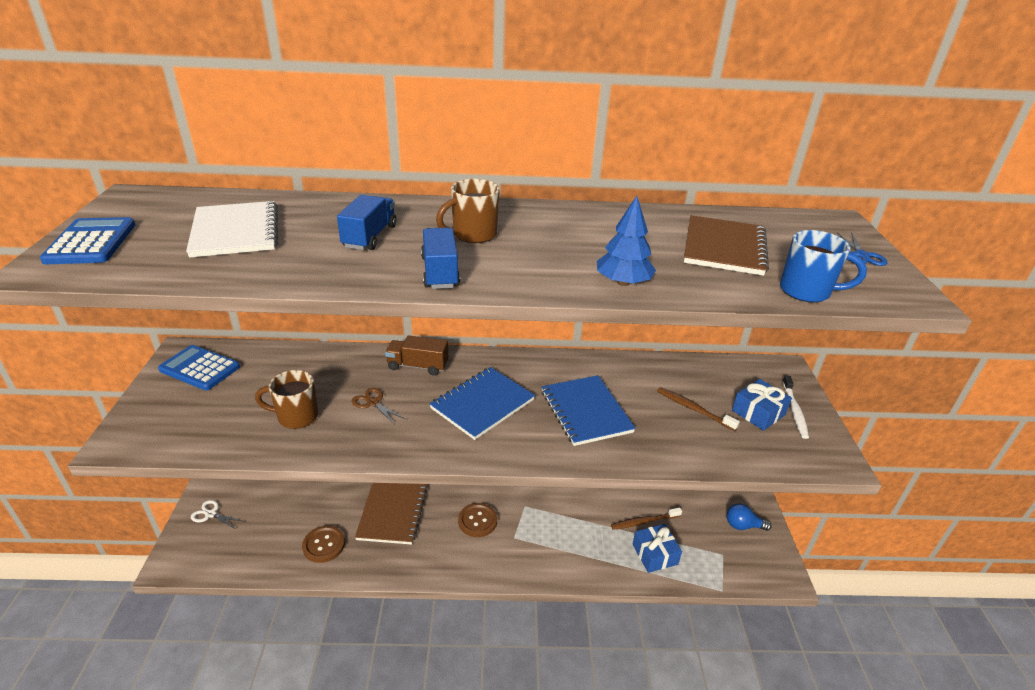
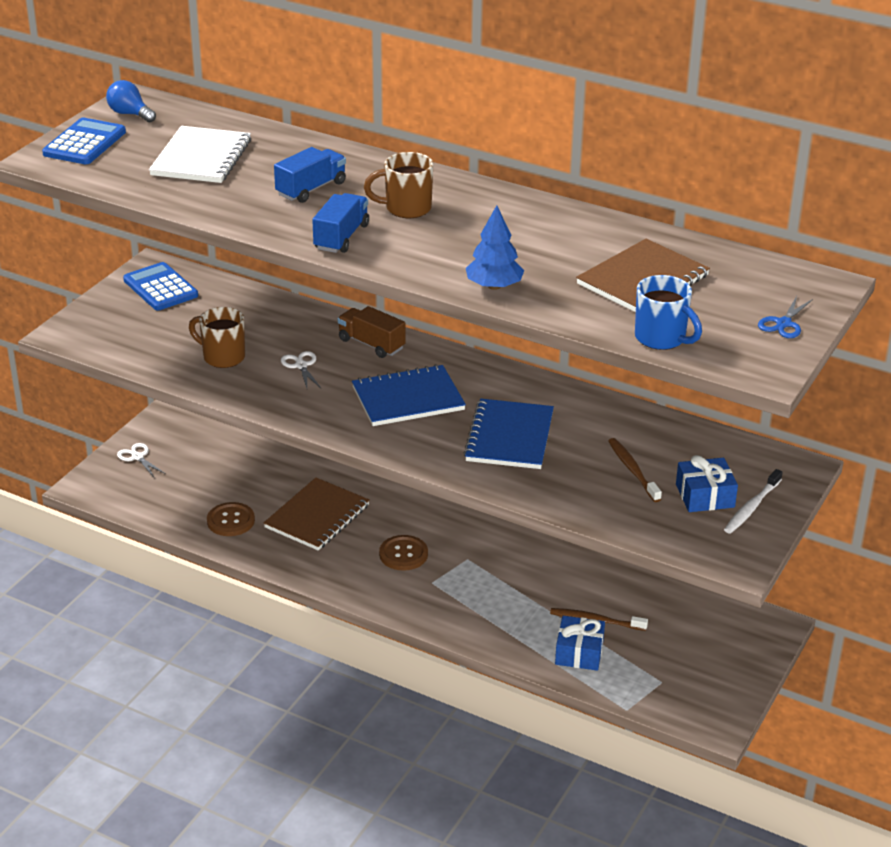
camera: 30 degrees right, 0 degrees up
(373, 403) = (301, 366): brown scissors -> white scissors
(742, 525) = (717, 666): blue light bulb -> blue light bulb (130, 114)

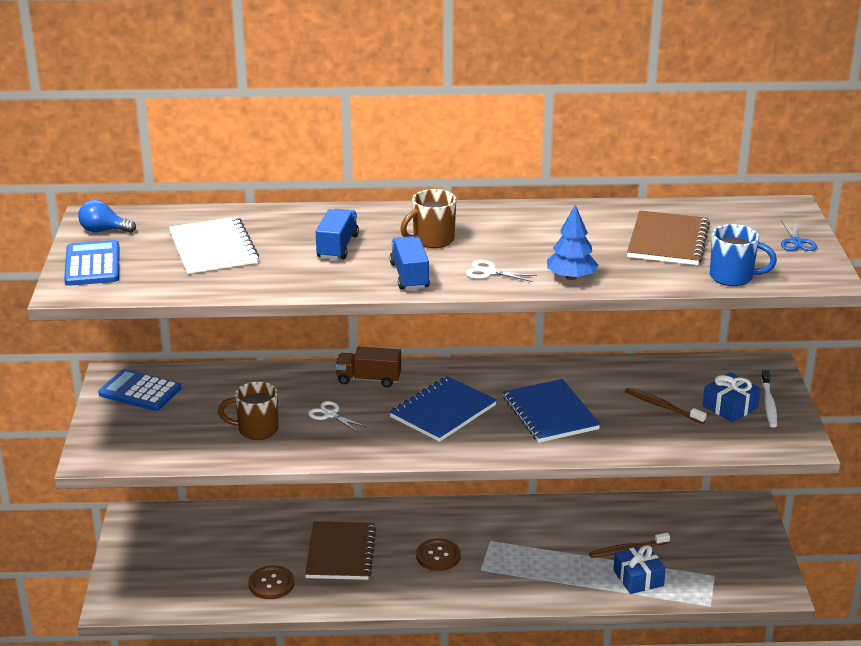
camera: 30 degrees left, 5 degrees down
(137, 457) = (138, 562): white scissors -> white scissors (489, 272)

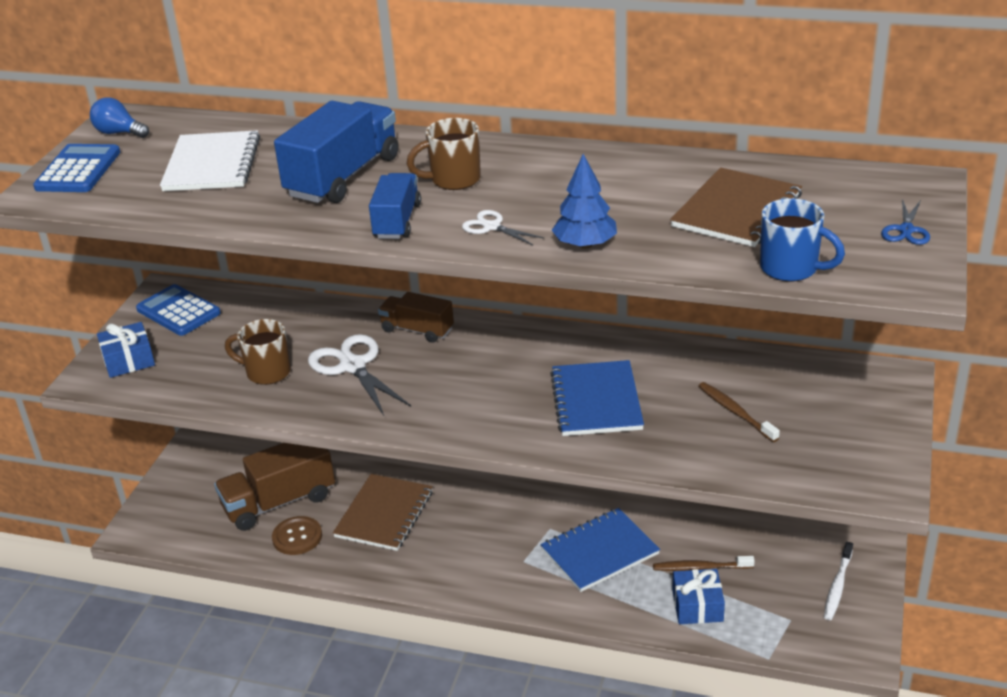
camera: 20 degrees right, 5 degrees up
(238, 558) = (279, 502): none -> brown truck
(330, 415) = (353, 366): white scissors -> white scissors, size x1.91
(337, 247) = (343, 177): blue truck -> blue truck, size x1.67
(438, 556) = (484, 537): brown button -> none
(443, 411) = (476, 380): blue notebook -> blue notebook (600, 552)
(730, 407) = (820, 425): blue gift -> blue gift (128, 360)
(768, 404) = (871, 428): white toothbrush -> white toothbrush (837, 586)

